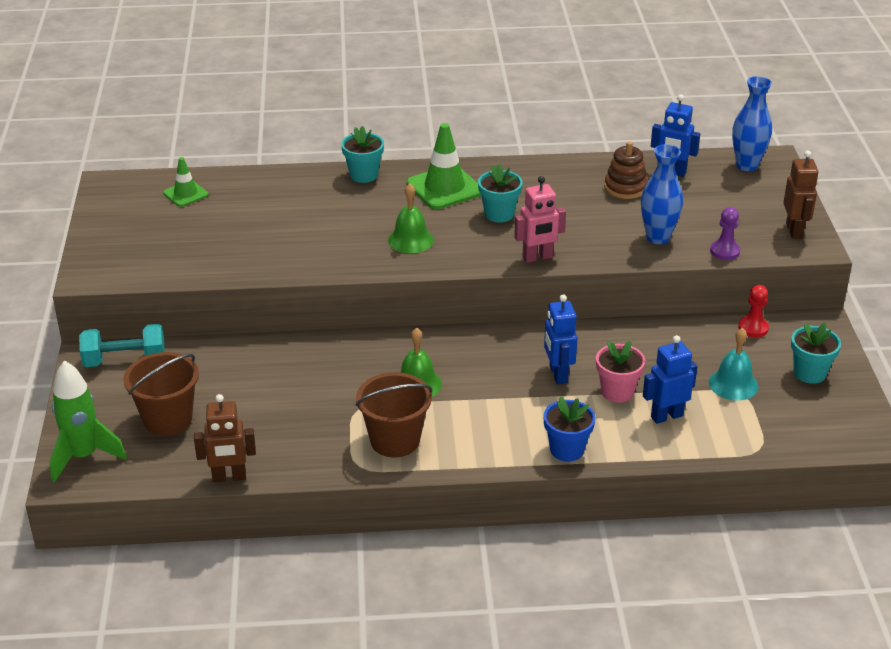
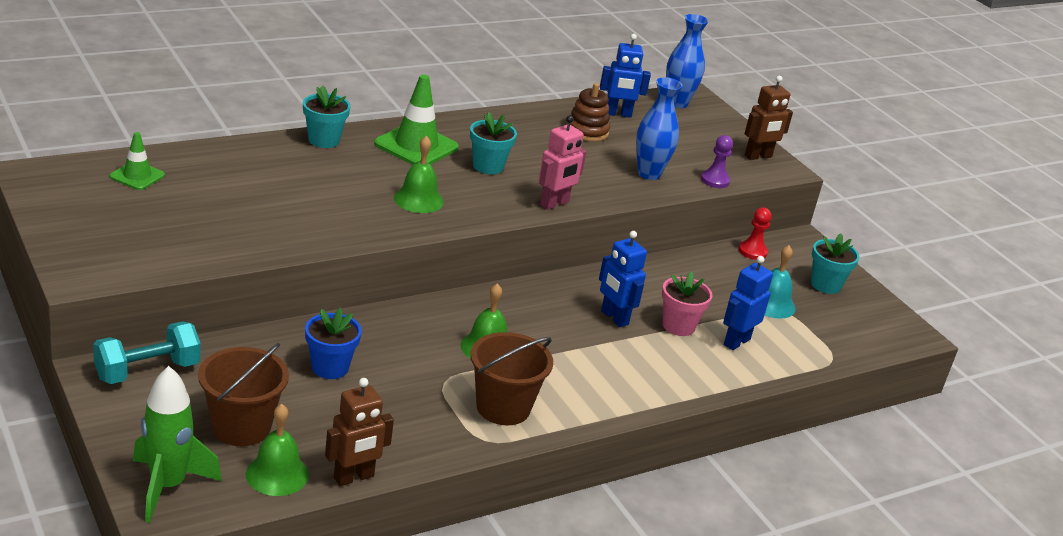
camera: 30 degrees left, 5 degrees down
(171, 463) = (277, 474): none -> green bell
(567, 450) = (672, 388): blue flower pot -> blue flower pot (330, 367)
(794, 230) = (758, 156): brown robot -> brown robot turned 90 degrees clockwise

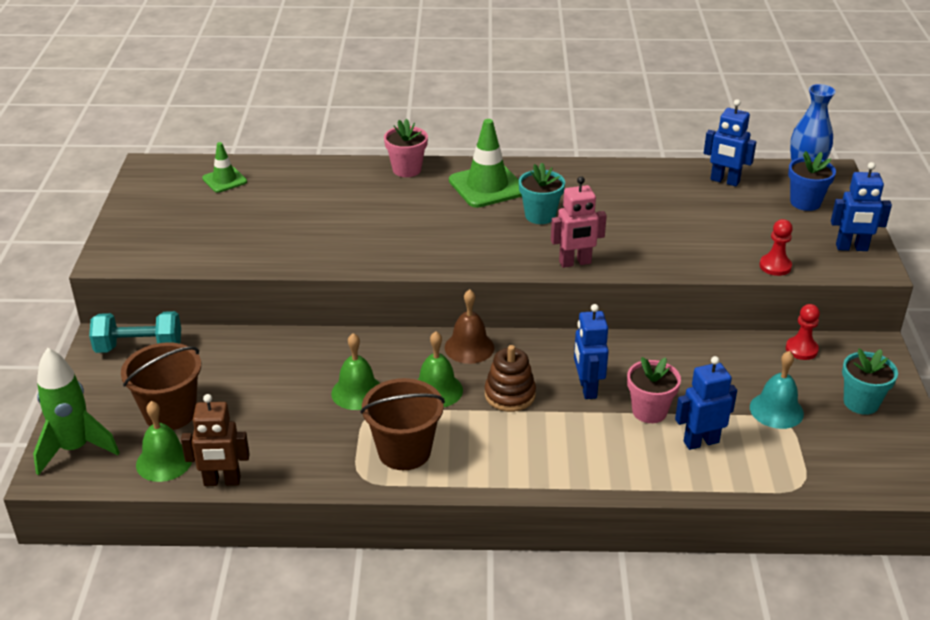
camera: 35 degrees right, 5 degrees up
(324, 140) = (407, 169): turquoise flower pot -> pink flower pot
(330, 367) = (283, 377): blue flower pot -> blue flower pot (805, 202)
(418, 199) = (445, 238): green bell -> green bell (357, 392)
(484, 303) = (469, 347): none -> brown bell
(587, 131) = (674, 195): brown stacking toy -> brown stacking toy (510, 395)
(649, 174) = (704, 248): blue vase -> none
(715, 180) = (775, 266): purple pawn -> red pawn
(758, 156) = (851, 248): brown robot -> blue robot

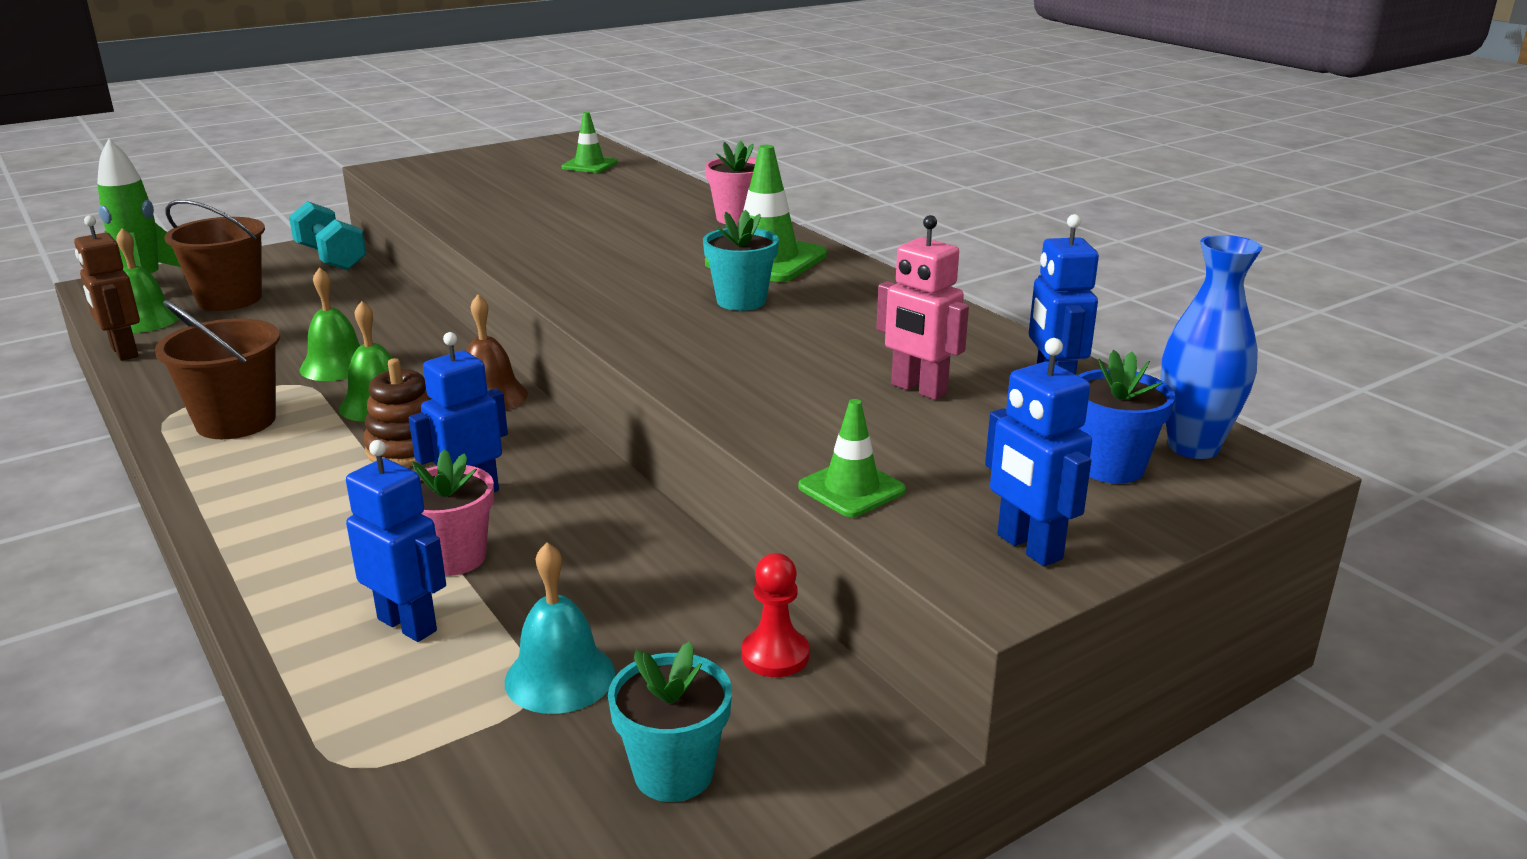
camera: 55 degrees right, 10 degrees down
(575, 263) = (651, 347): pink robot -> pink robot (918, 389)
(775, 266) = (851, 489): red pawn -> green traffic cone

